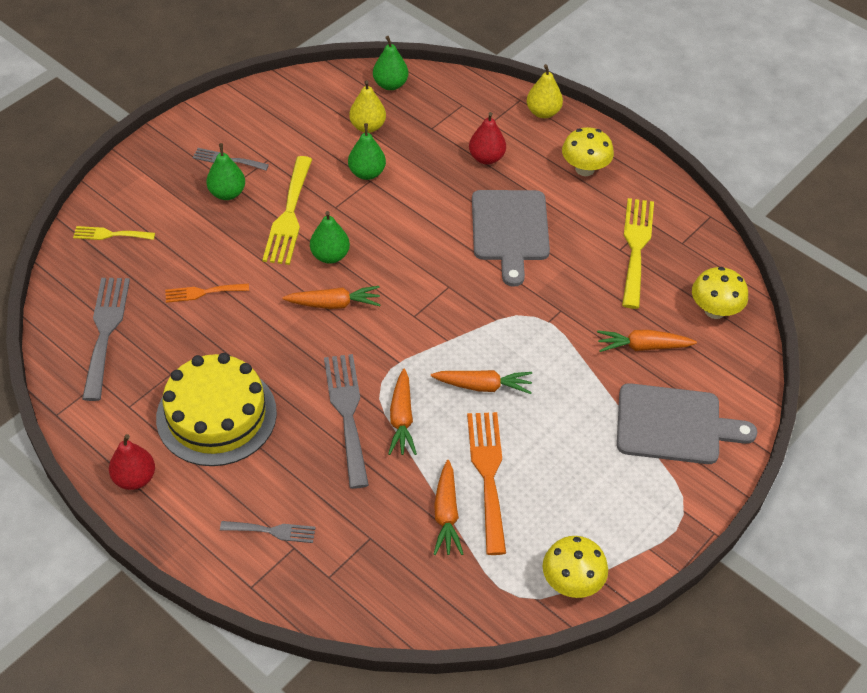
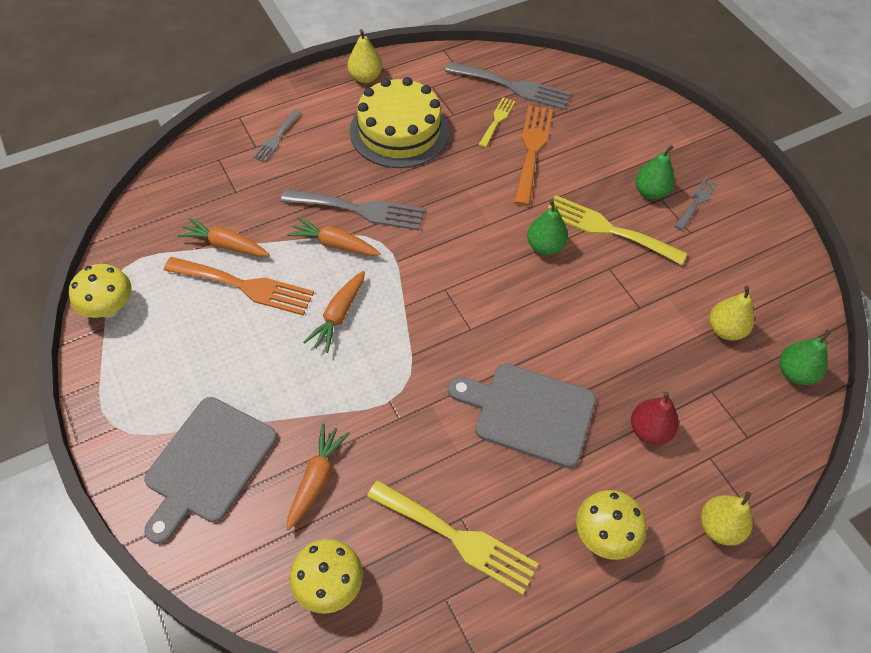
camera: 110 degrees right, 5 degrees up
(110, 234) = (620, 107): yellow fork -> yellow fork (497, 120)
(135, 478) = (365, 77): red pear -> yellow pear
(202, 292) = (532, 150): orange fork -> orange fork, size x1.80
(334, 304) = (484, 233): orange carrot -> none
(367, 173) = (651, 308): green pear -> none

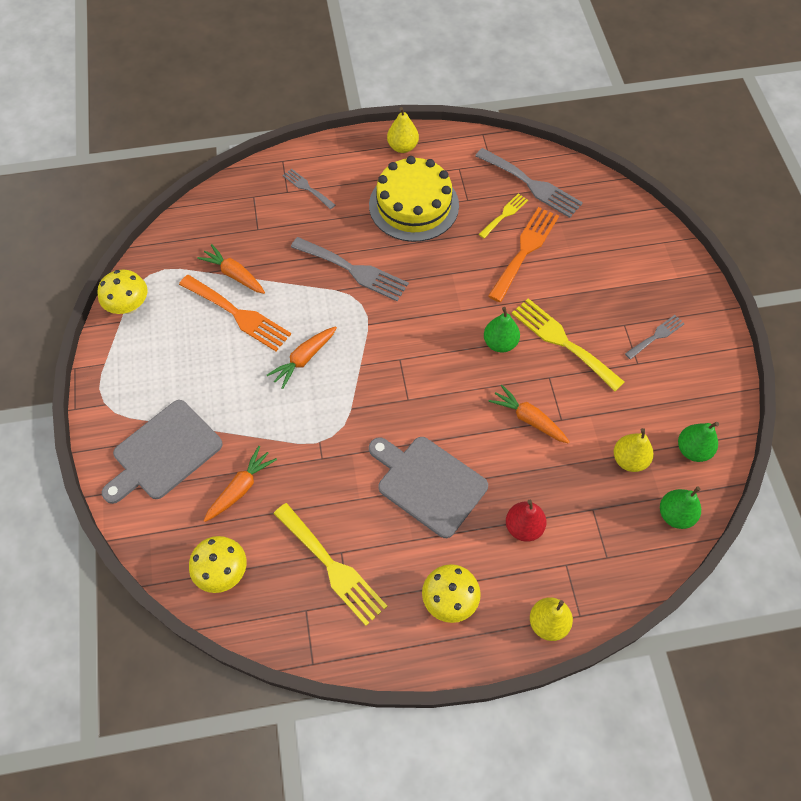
camera: 20 degrees right, 5 degrees up
(276, 138) = (307, 188): grey fork -> grey fork turned 90 degrees clockwise
(334, 244) = (322, 296): orange carrot -> orange carrot (528, 419)
(650, 192) = (617, 316): green pear -> green pear (692, 450)

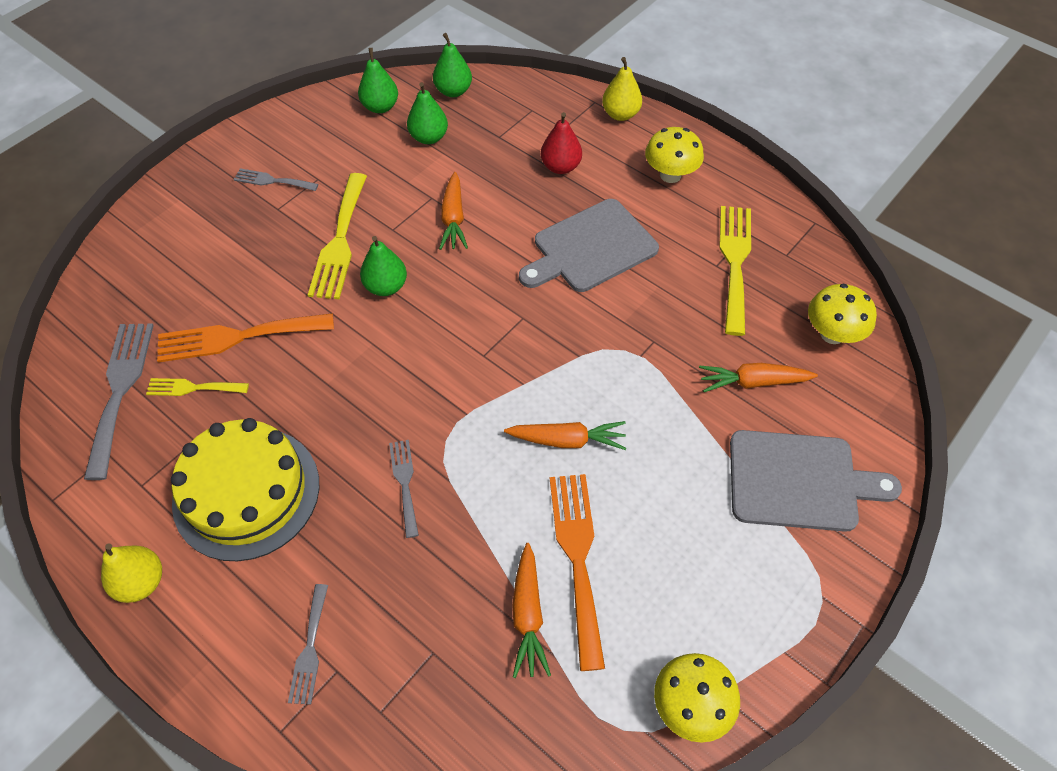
camera: 130 degrees left, 5 degrees down
(354, 270) = (404, 483): grey fork -> grey fork, size x0.56
(428, 483) = (590, 248): grey cutting board -> grey cutting board turned 60 degrees clockwise
(629, 459) = (429, 137): yellow pear -> green pear

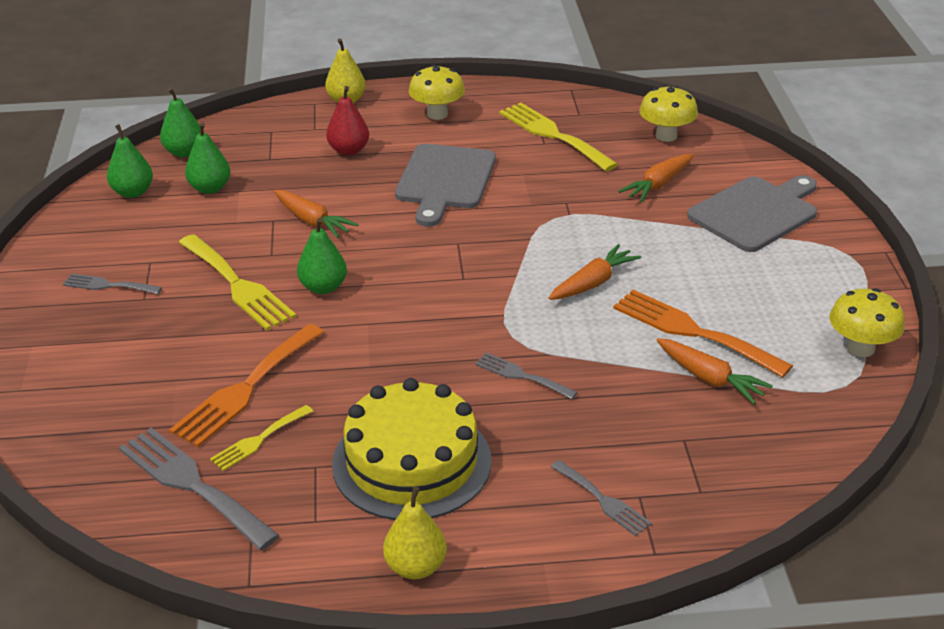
camera: 45 degrees left, 20 degrees down
(272, 181) = (108, 285): grey fork -> grey fork turned 45 degrees clockwise

